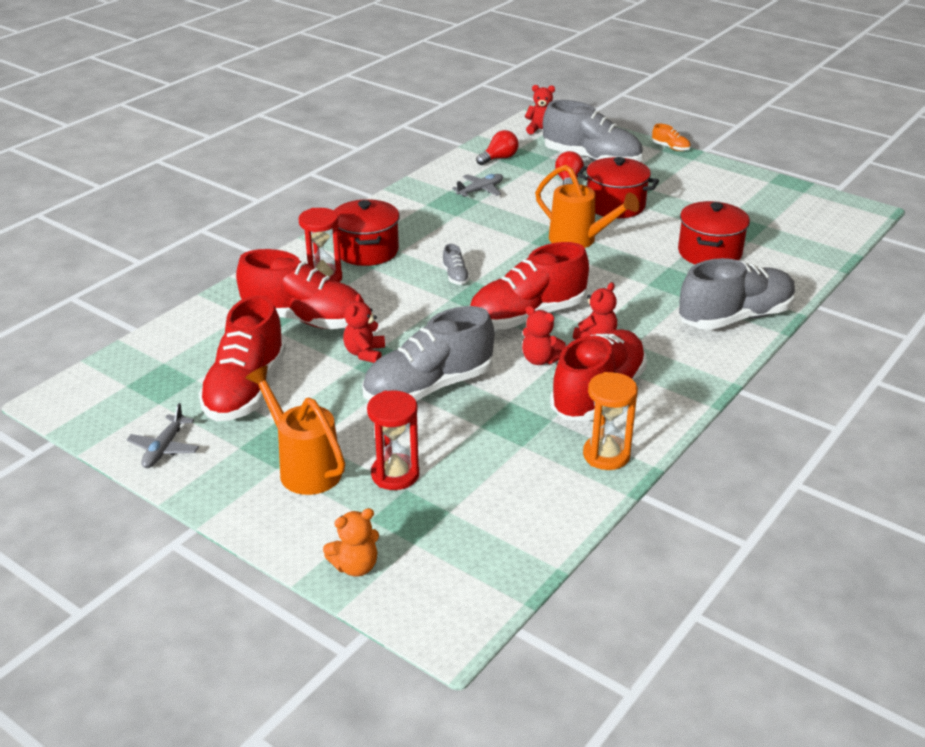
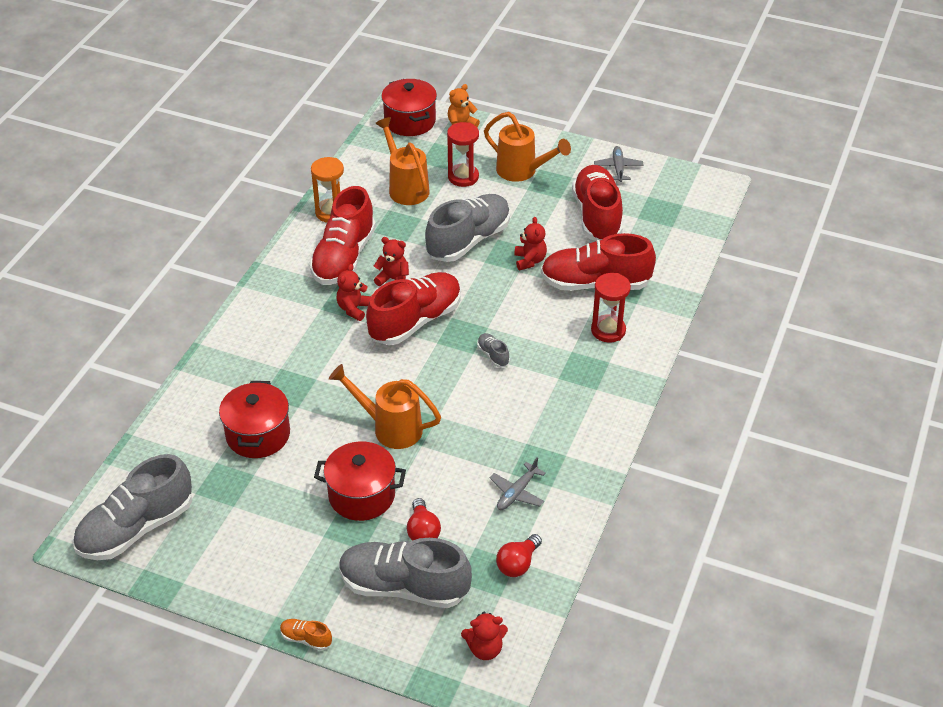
camera: 165 degrees right, 10 degrees up
(367, 251) = (589, 372): red pot -> red pot (410, 121)
(487, 474) = (405, 187): none -> orange watering can
(735, 318) = (237, 352): grey shoe -> grey shoe (136, 528)

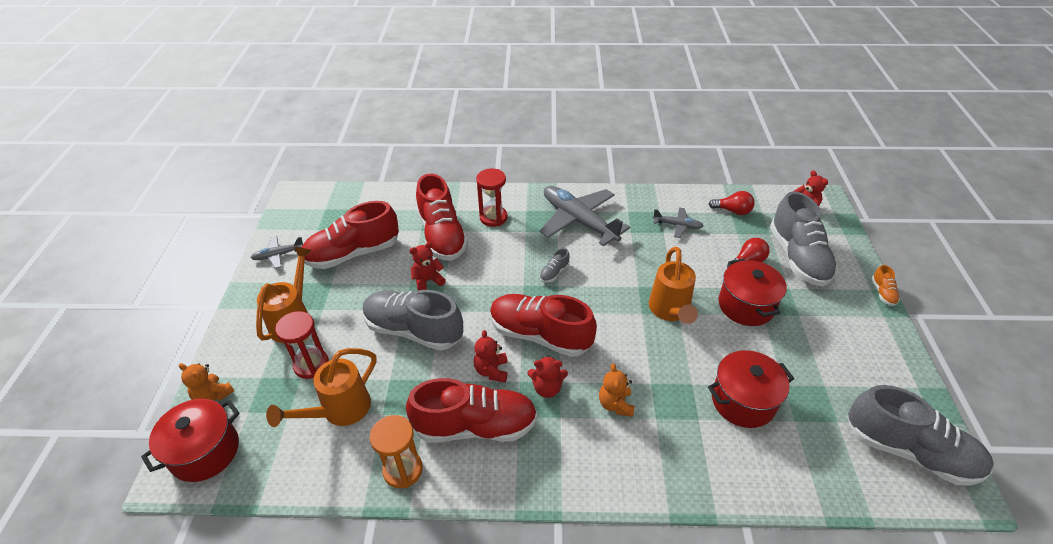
camera: 110 degrees left, 0 degrees up
(310, 347) = (615, 404): none -> orange teddy bear
(568, 403) = (579, 221): none -> grey plane

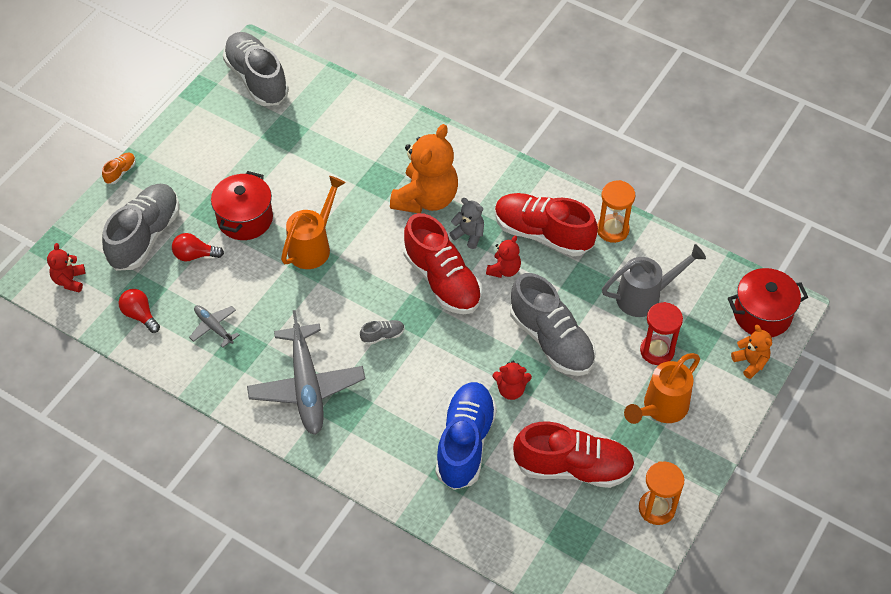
camera: 150 degrees left, 10 degrees up
(278, 255) = (656, 508): grey plane -> orange hourglass
(339, 411) = (645, 296): orange watering can -> grey watering can
(442, 235) = (465, 443): red shoe -> blue shoe
(493, 217) = (394, 440): red hourglass -> none
(547, 388) = (469, 235): red teddy bear -> grey teddy bear
(615, 404) = (426, 198): orange teddy bear -> orange teddy bear, size x2.04
(743, 401) = (330, 156): red pot -> none

